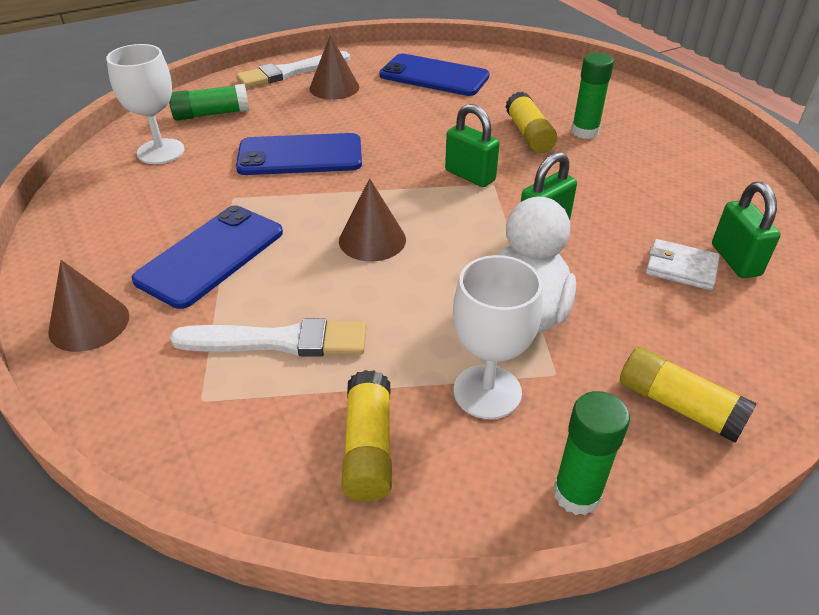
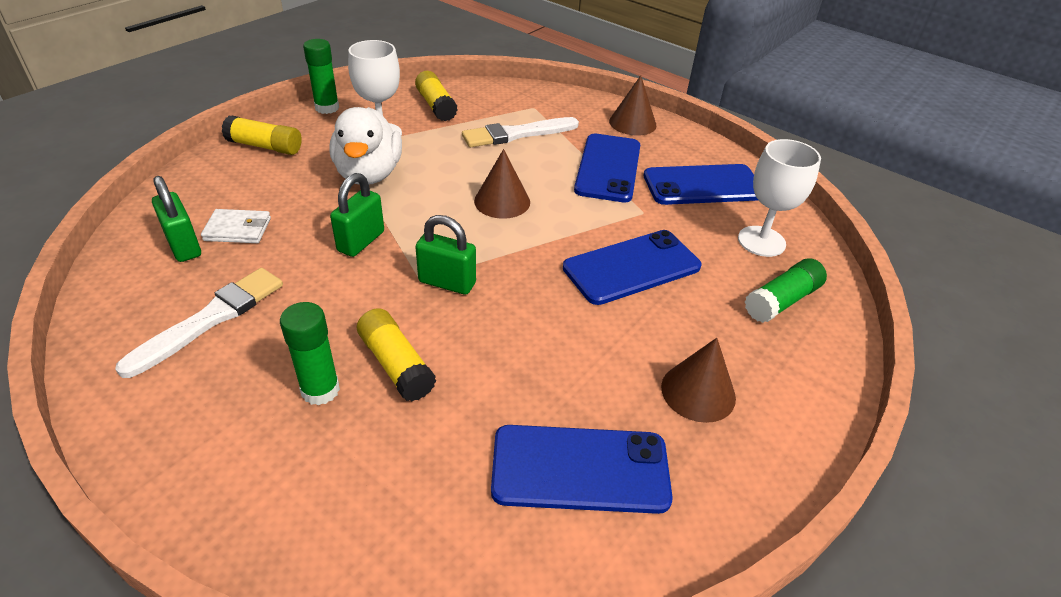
camera: 155 degrees right, 0 degrees up
(133, 211) = (703, 185): none -> blue phone
(291, 72) = (788, 412): white brush -> white brush (210, 319)

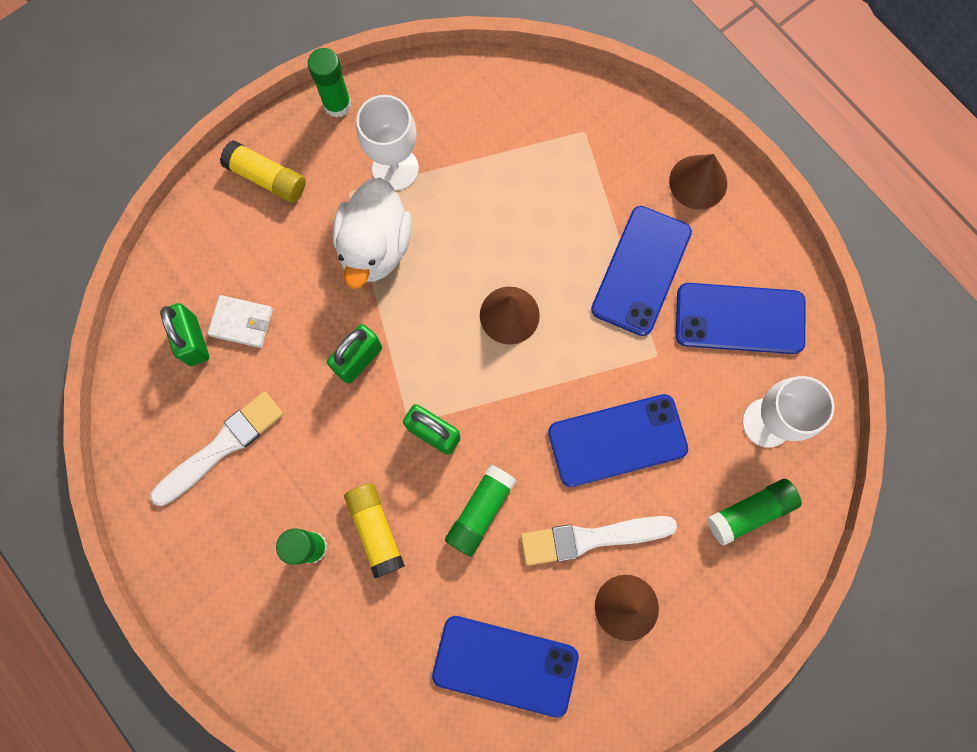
camera: 15 degrees right, 35 degrees up
(436, 106) = (466, 114): yellow glue stick -> none
(511, 334) = (480, 511): none -> green glue stick
(517, 134) = (551, 189): white brush -> white brush (591, 538)

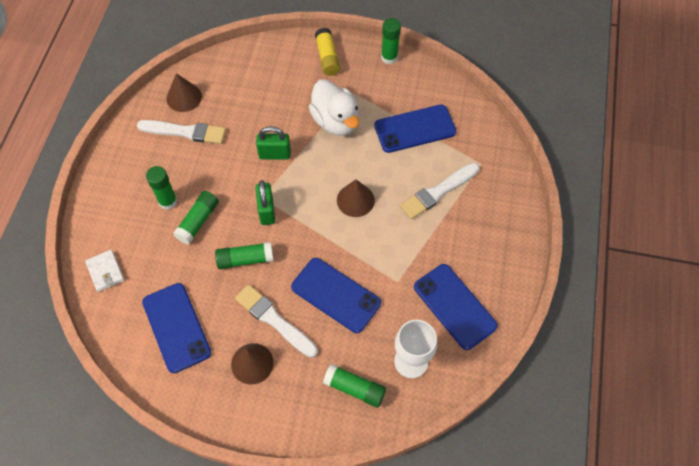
camera: 50 degrees right, 15 degrees down
(193, 341) = (225, 86): green padlock -> none
(241, 322) = (250, 97): white wallet -> white wallet (105, 271)
(375, 246) = (335, 121): white duck -> white duck turned 90 degrees counterclockwise
(376, 530) = (198, 221): yellow glue stick -> green glue stick
(395, 168) = (381, 101): white goblet -> none
(580, 211) = (438, 192): none -> white brush
(641, 271) = (435, 241): blue phone -> blue phone (415, 129)
(698, 182) = (508, 233): brown cone -> brown cone (184, 97)

